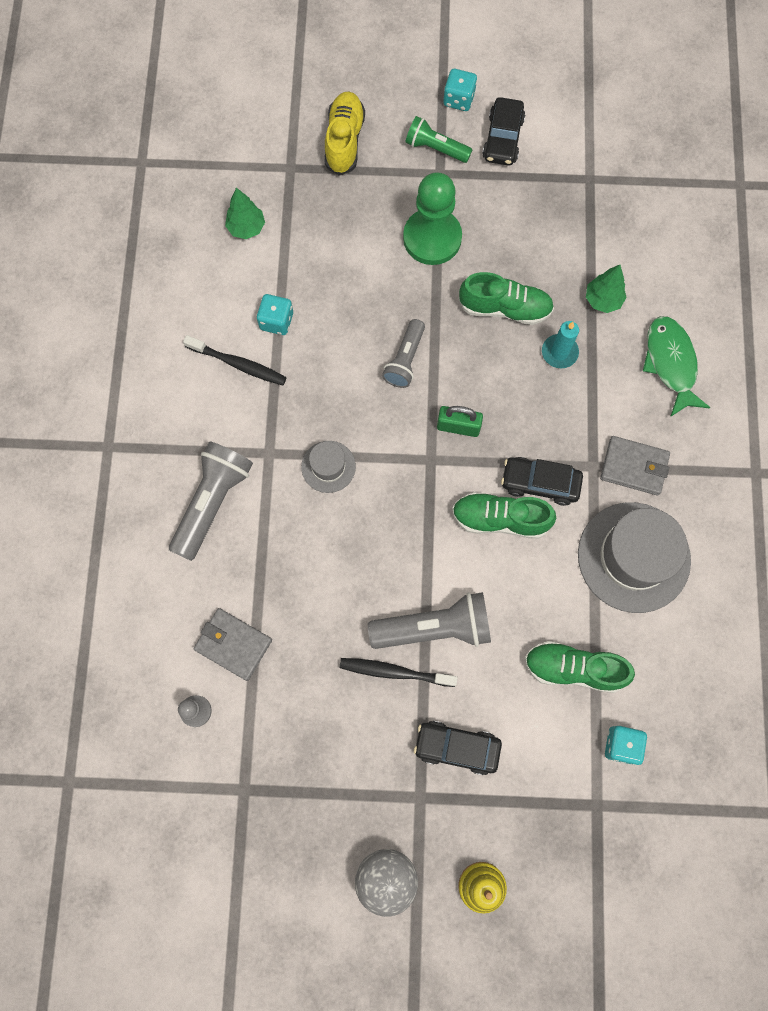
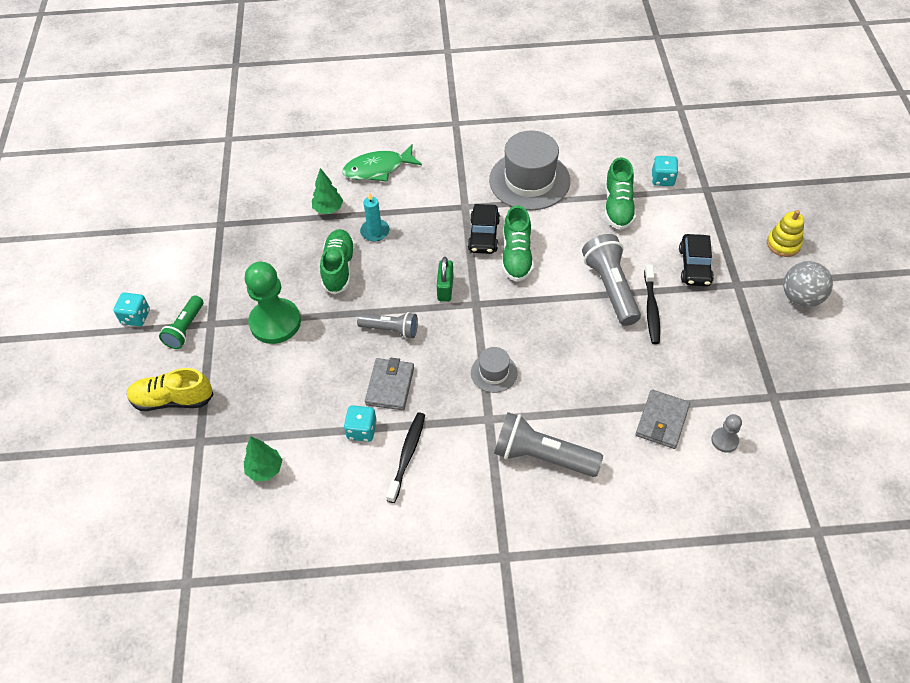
camera: 95 degrees left, 20 degrees down
(503, 138) = (178, 282): black car -> none
(634, 467) = (462, 184): grey wallet -> grey wallet (390, 386)

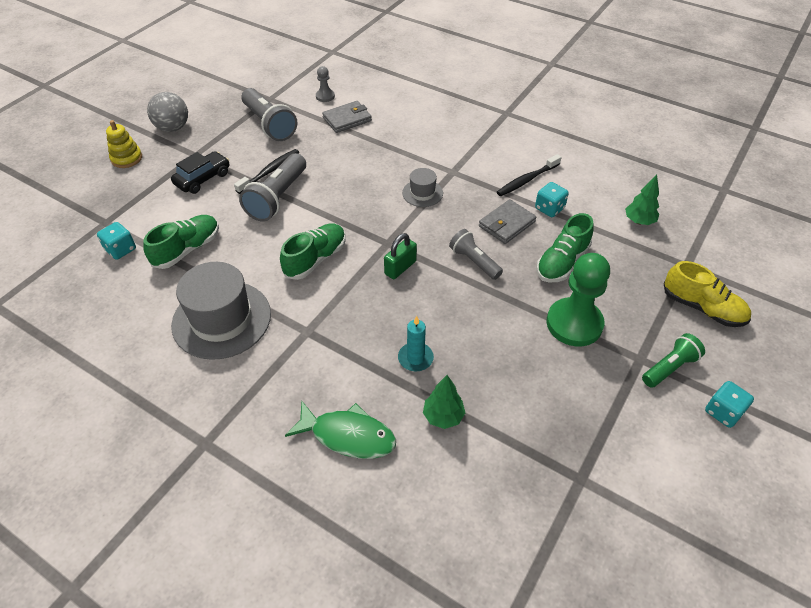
camera: 145 degrees left, 5 degrees down
(339, 268) = (479, 341): green shoe -> green shoe (562, 262)
(484, 235) = (321, 293): black car -> none
(542, 456) = (438, 139): grey flashlight -> grey flashlight (269, 124)

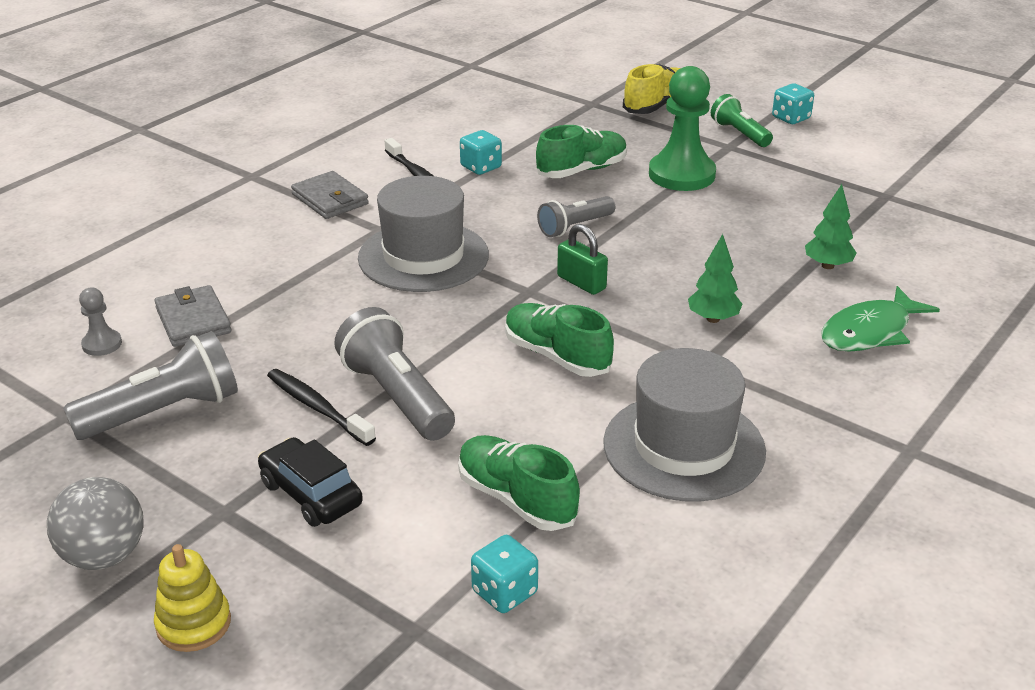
camera: 85 degrees left, 15 degrees down
(277, 198) = (397, 397): grey flashlight -> grey flashlight turned 150 degrees counterclockwise
(348, 436) = (870, 332): green fish -> green fish turned 150 degrees counterclockwise
(415, 358) = (743, 279): turquoise candle -> none
(422, 193) = (423, 257): grey hat -> grey hat, size x2.02
(507, 224) = (505, 198): grey wallet -> grey wallet (330, 199)
(562, 262) = (582, 170): green shoe -> green shoe turned 75 degrees counterclockwise
(639, 221) = (516, 117): green tree -> green tree (713, 319)

